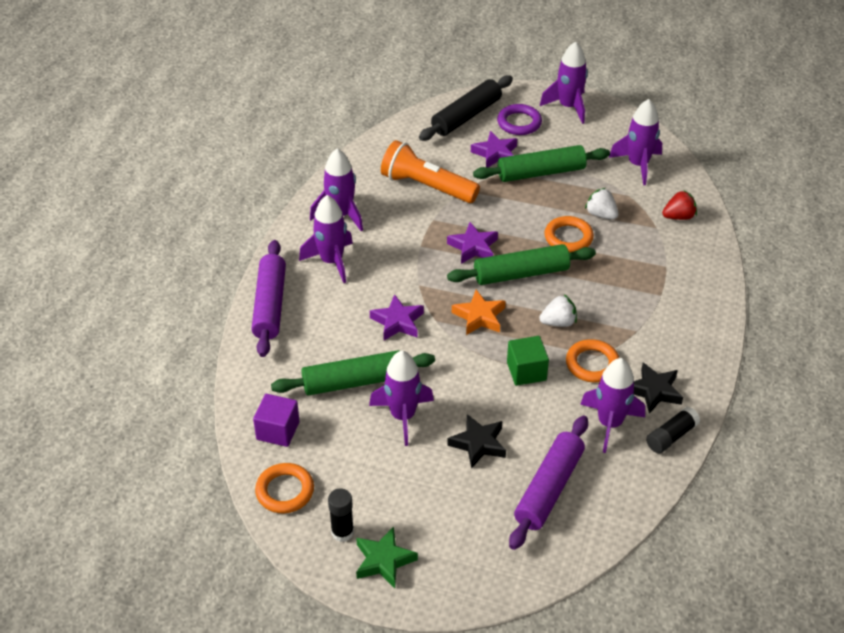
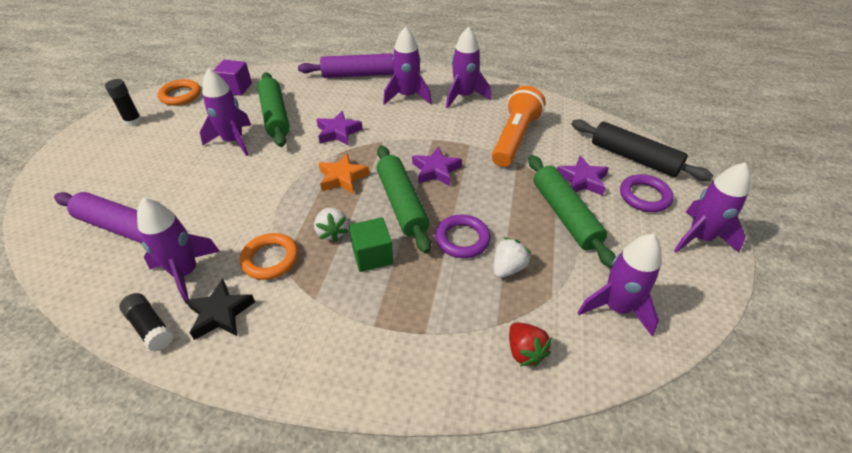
camera: 85 degrees right, 0 degrees up
(383, 560) = (98, 140): green star -> none
(478, 444) = (191, 183): black star -> none
(526, 371) = (269, 210): green cube -> green cube (372, 255)
(568, 237) = (462, 239): orange ring -> purple ring

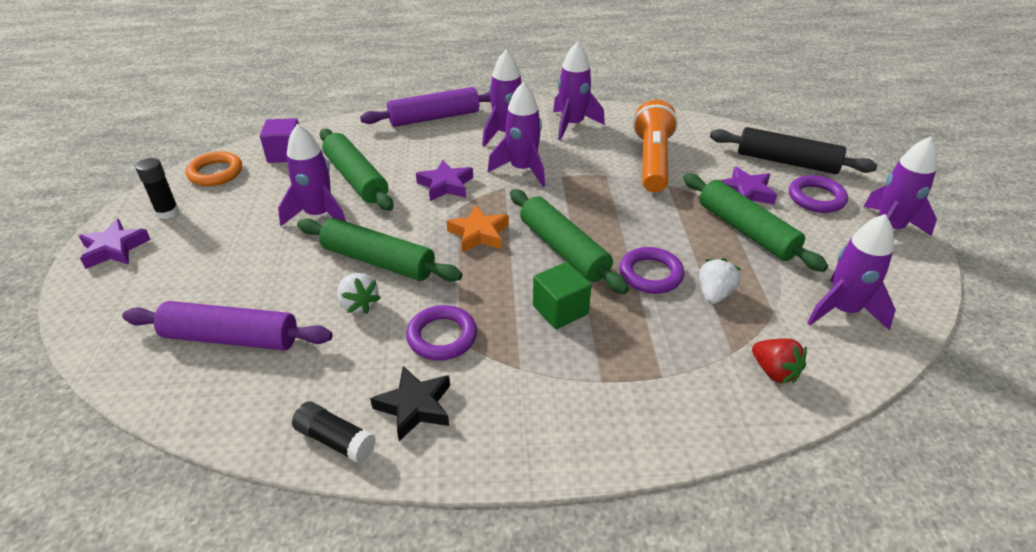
camera: 15 degrees left, 5 degrees down
(185, 273) = (344, 372): purple rocket -> purple rocket (522, 170)
(256, 186) = (378, 261): none -> green rolling pin
(270, 259) = (442, 336): orange ring -> purple ring
(332, 232) = (500, 294): white strawberry -> white strawberry (359, 304)
(436, 170) = (583, 208): purple star -> purple star (114, 249)

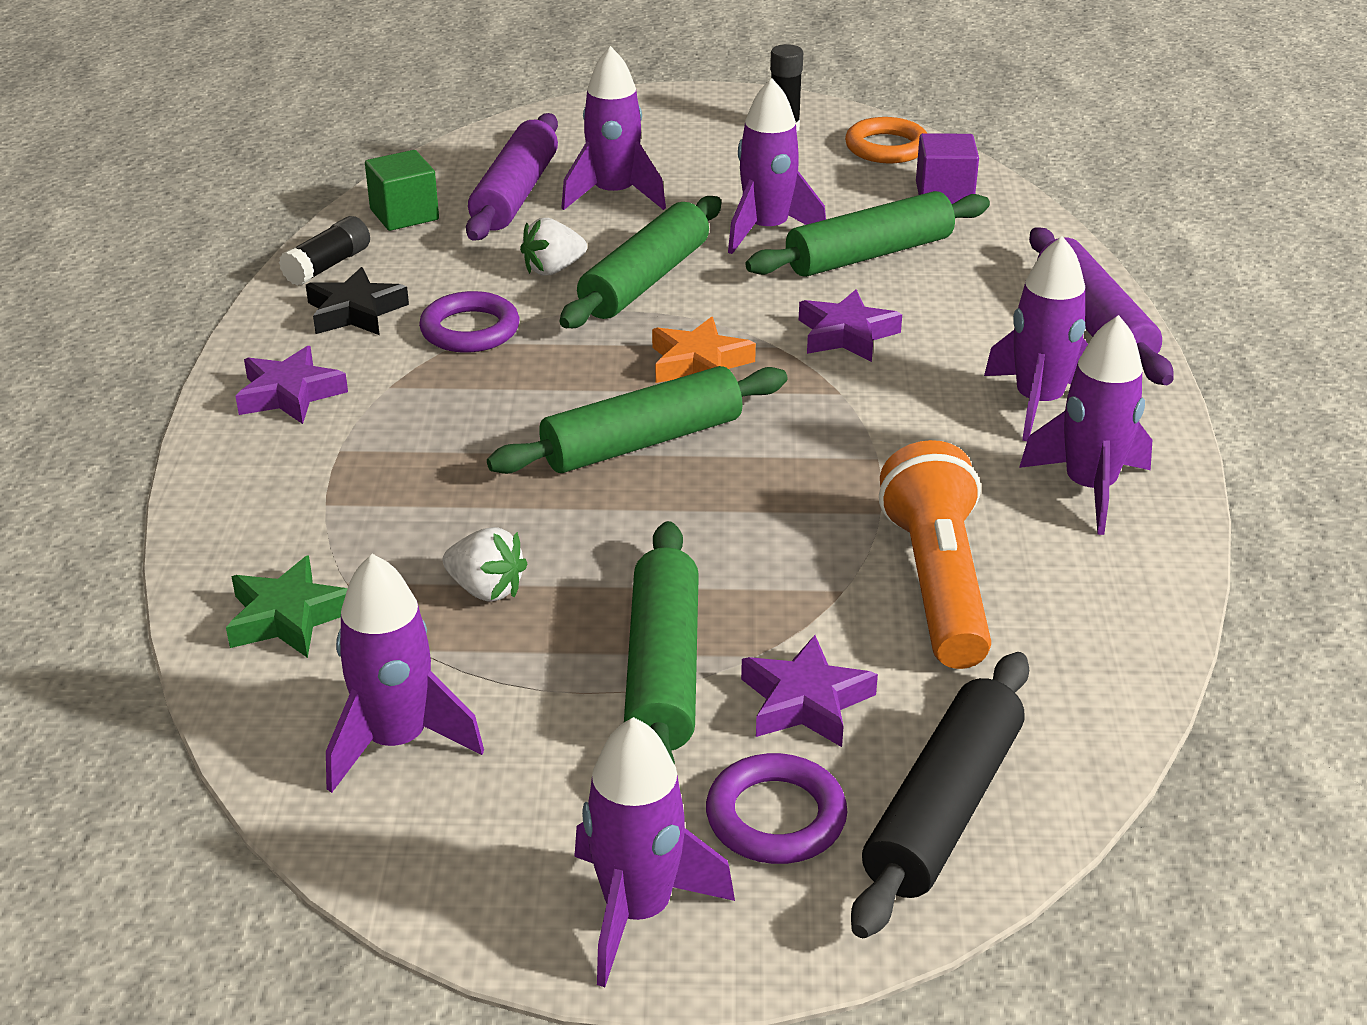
camera: 95 degrees right, 5 degrees down
(114, 249) = (705, 108): purple star -> purple star (290, 394)
(522, 170) = (899, 414): purple rocket -> purple rocket (614, 195)
(560, 310) = (494, 427): green cube -> green cube (404, 214)
(650, 274) = (556, 526): purple ring -> none
(652, 161) = (937, 583): orange flashlight -> orange flashlight turned 105 degrees counterclockwise
(746, 231) = (663, 671): green rolling pin -> green rolling pin turned 60 degrees counterclockwise
(774, 372) = (288, 617): red strawberry -> green star

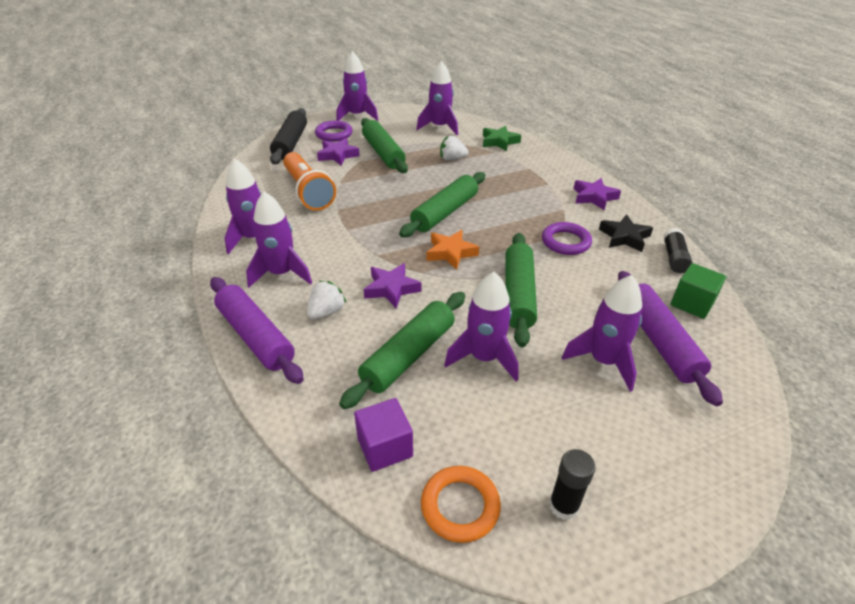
camera: 155 degrees right, 5 degrees up
(553, 269) = (570, 288): white strawberry -> white strawberry (326, 312)

